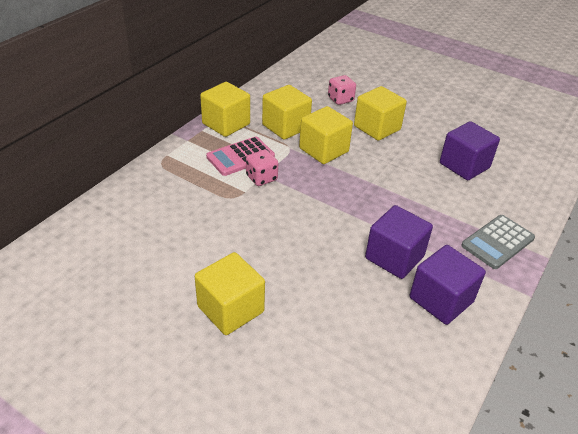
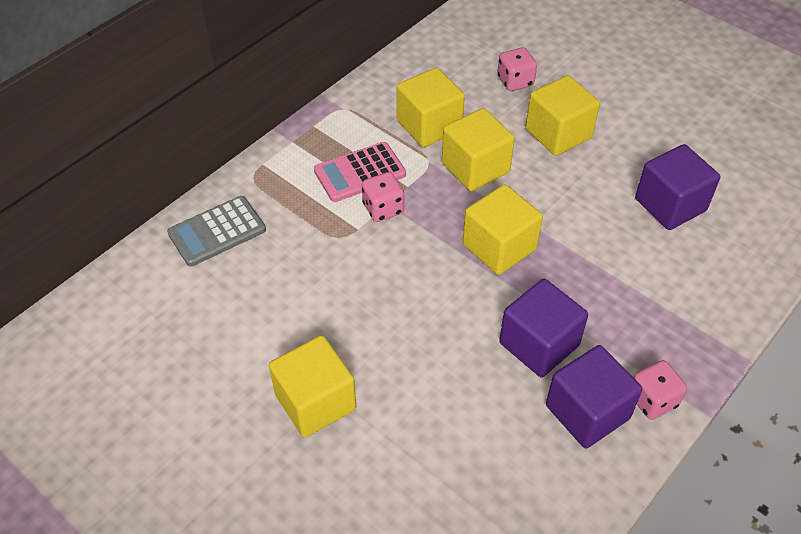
camera: 10 degrees right, 10 degrees up
(226, 124) = (347, 117): yellow cube -> yellow cube (499, 247)
(486, 288) = (652, 400): none -> pink dice
(498, 242) = (686, 332): grey calculator -> grey calculator (217, 232)

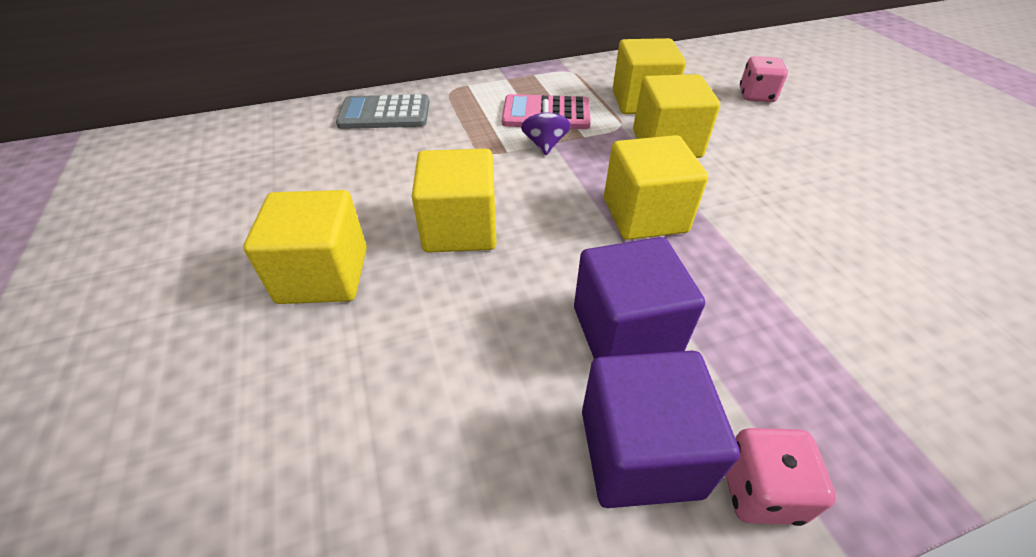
camera: 30 degrees right, 5 degrees down
(383, 208) = (545, 144): pink dice -> purple spinning top
(558, 134) = (781, 145): yellow cube -> yellow cube (460, 228)
(670, 205) = (904, 252): purple cube -> none

